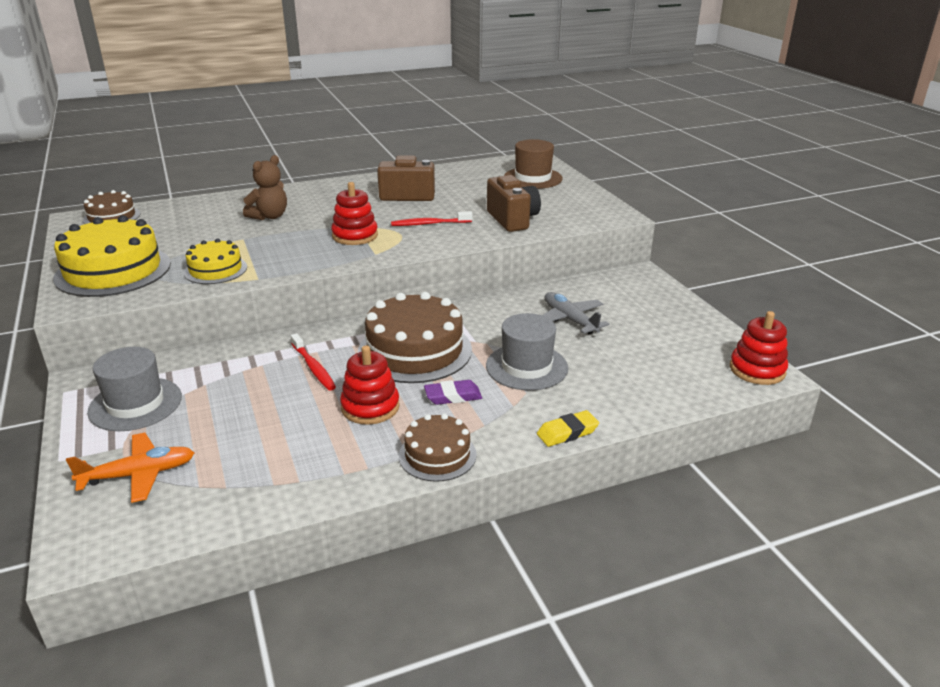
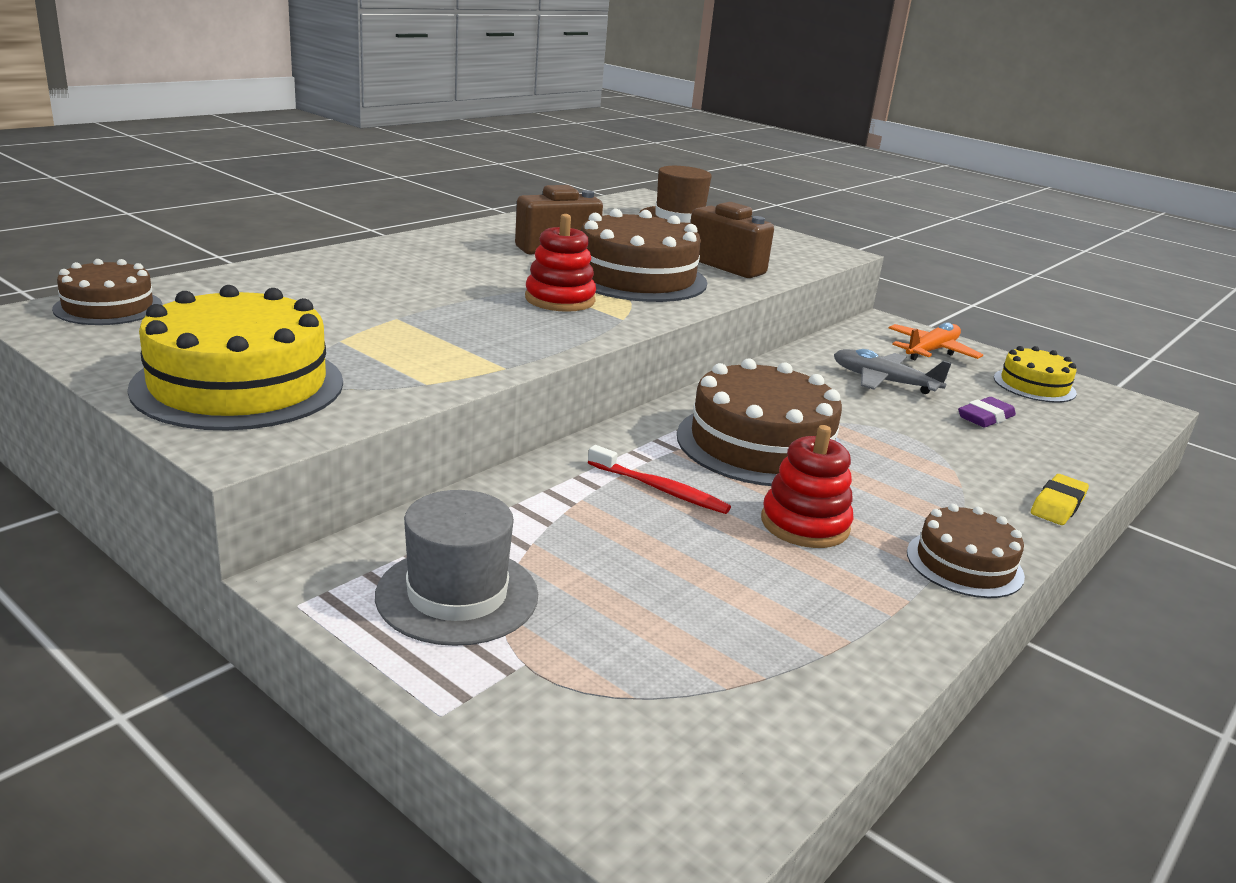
camera: 30 degrees left, 5 degrees down
(139, 474) = (611, 697): orange plane -> orange plane (931, 351)
(215, 270) = (419, 363): yellow cake -> yellow cake (1034, 385)
(269, 216) = (392, 285): brown teddy bear -> none
(429, 224) = (636, 277): red toothbrush -> brown cake
(453, 396) = (882, 490): purple eraser -> purple eraser (985, 417)
(526, 367) = (913, 441): grey hat -> none
(757, 370) = (1128, 405): red stacking toy -> none

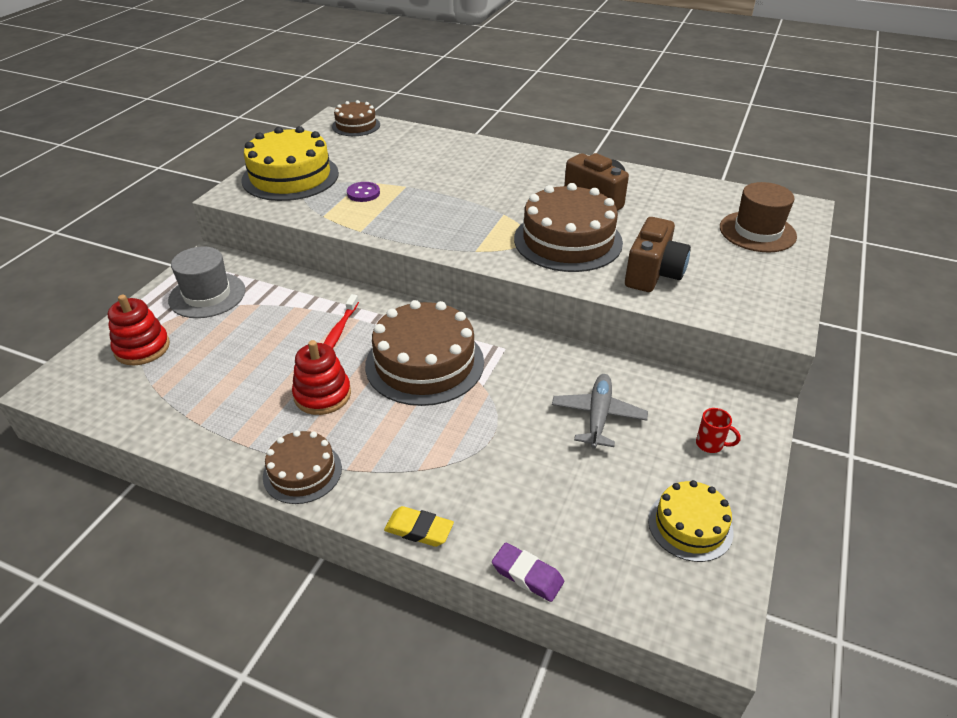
camera: 75 degrees right, 15 degrees up
(384, 345) = (363, 193): none -> purple button
(560, 300) = (488, 223): red stacking toy -> red stacking toy (142, 348)
(931, 351) = (710, 444): orange plane -> red mug
(985, 417) = (570, 485): purple eraser -> purple eraser (527, 575)

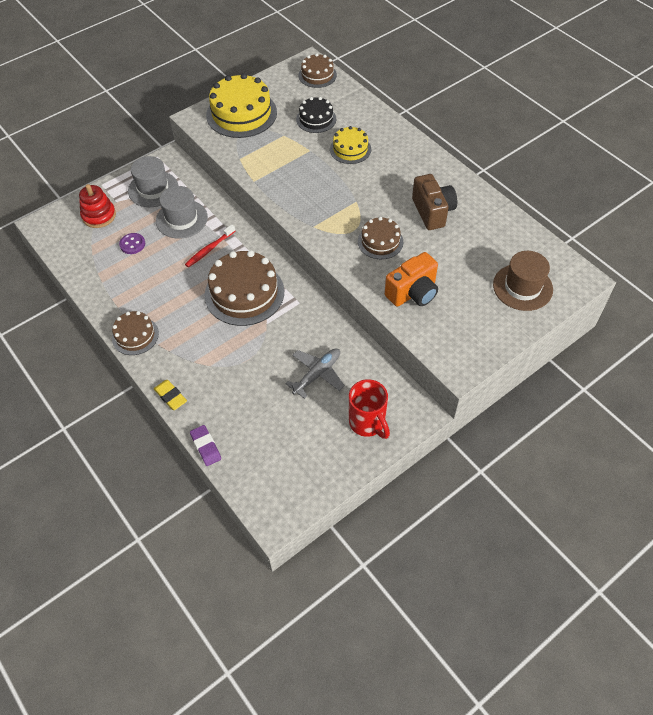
camera: 30 degrees right, 15 degrees up
(273, 314) = (181, 219): none -> grey hat
(322, 395) = (174, 290): red stacking toy -> none
(363, 193) = (278, 147): purple button -> purple button (132, 244)
(388, 159) = (316, 119): none -> black cake
(568, 240) = (380, 241): brown cake -> brown cake, size x0.56
(653, 274) = (413, 293): brown camera -> orange camera
(690, 525) = (311, 463): yellow cake -> yellow cake (350, 149)
(710, 444) = (368, 423): red mug -> red mug, size x2.00

